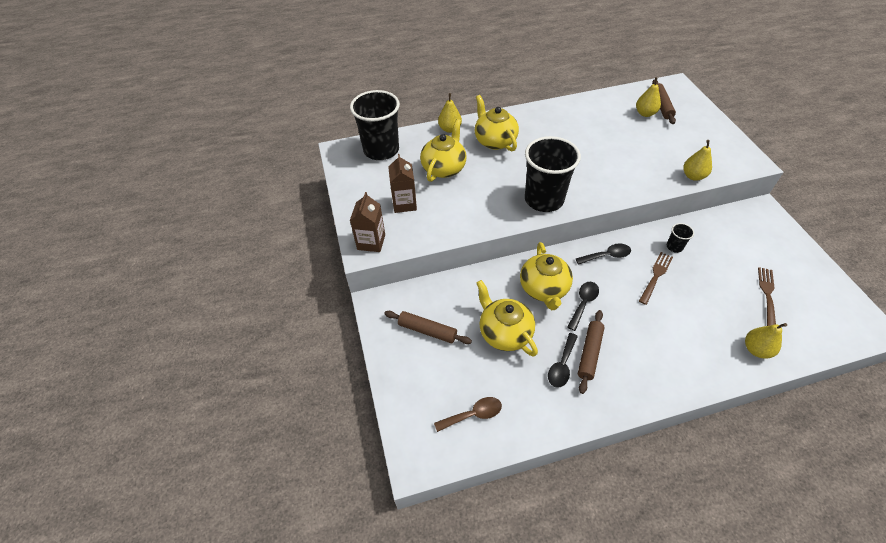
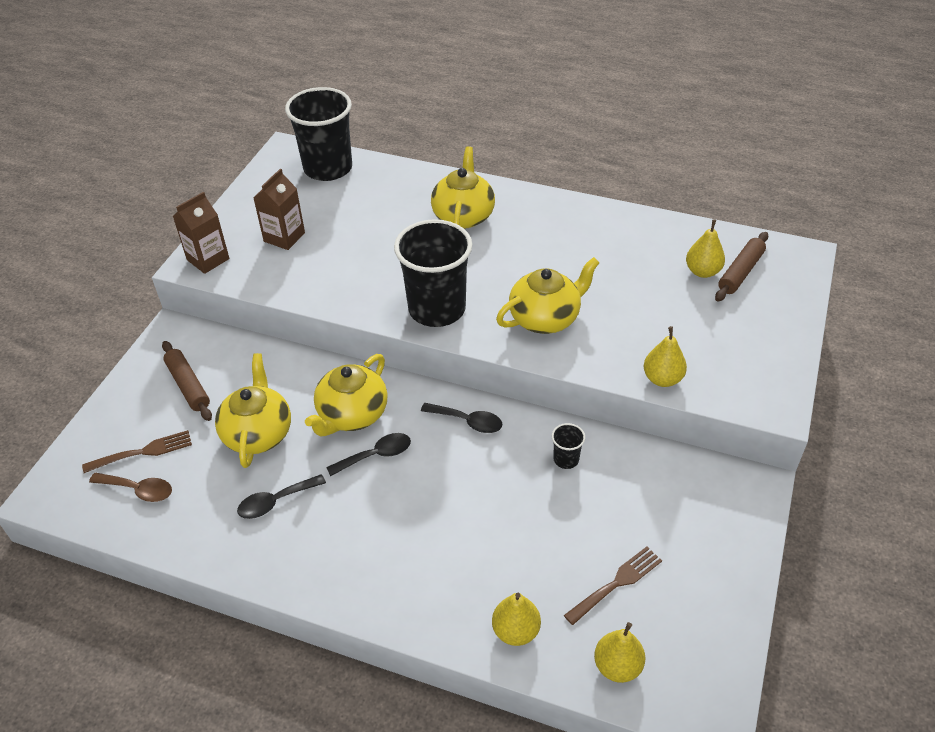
camera: 35 degrees right, 5 degrees down
(444, 168) = (370, 219): yellow teapot -> yellow teapot (545, 318)
(450, 129) = (429, 178): yellow pear -> yellow pear (617, 666)
(589, 353) = (318, 508): brown rolling pin -> none
(656, 276) = (498, 477): brown fork -> brown fork (143, 452)

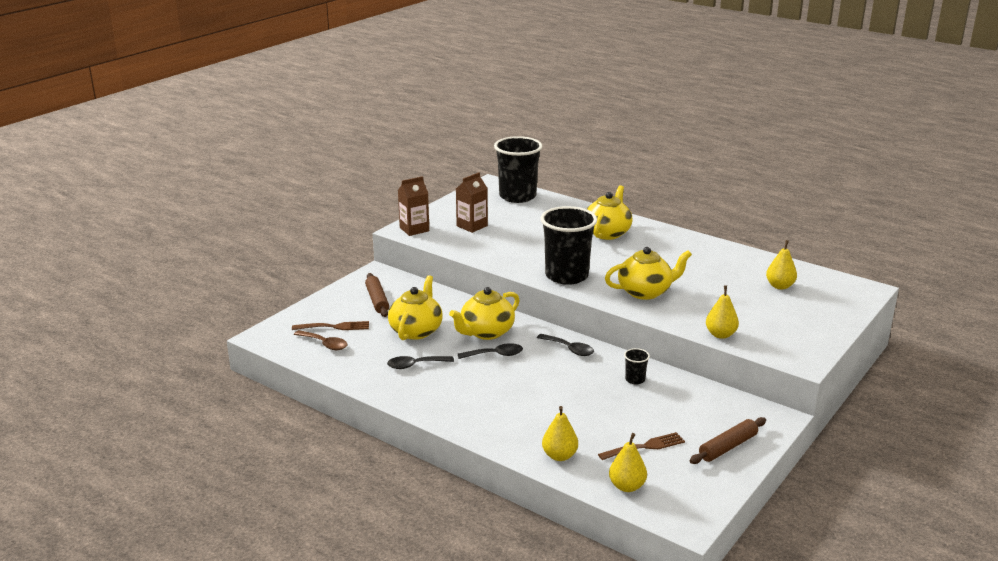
camera: 15 degrees right, 20 degrees down
(740, 272) = (810, 291): brown rolling pin -> brown rolling pin (727, 447)

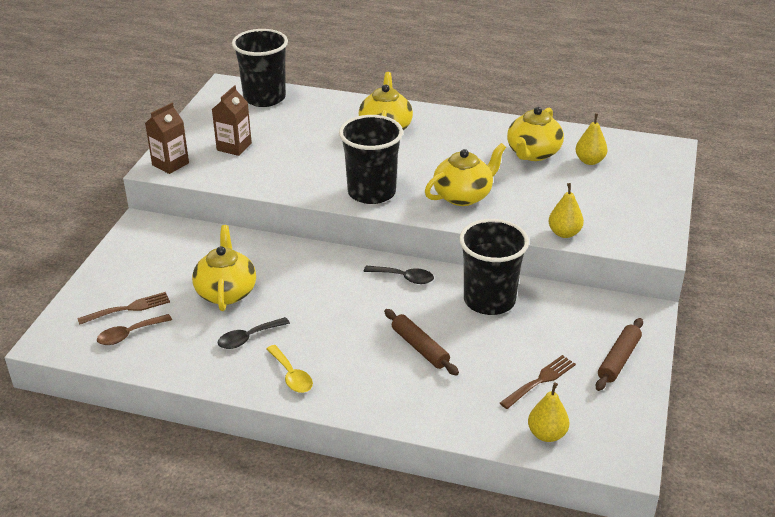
camera: 20 degrees left, 10 degrees up
(325, 344) = (129, 334): brown spoon -> brown spoon turned 135 degrees clockwise
(377, 300) = (160, 261): brown rolling pin -> brown rolling pin (419, 348)
(434, 398) = (291, 376): none -> yellow spoon
(486, 332) = (305, 276): yellow teapot -> yellow teapot (533, 153)
(495, 355) = (329, 303): black spoon -> none
(559, 456) = (461, 415): yellow pear -> none
(635, 379) = (489, 300): black cup -> black cup, size x2.43

